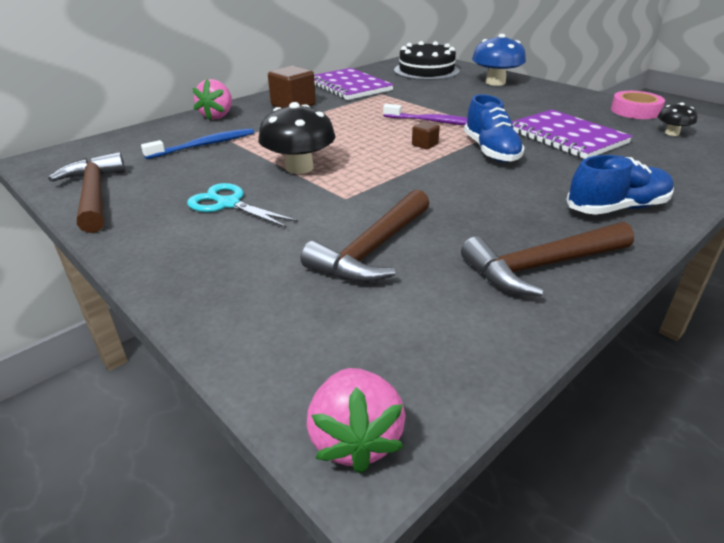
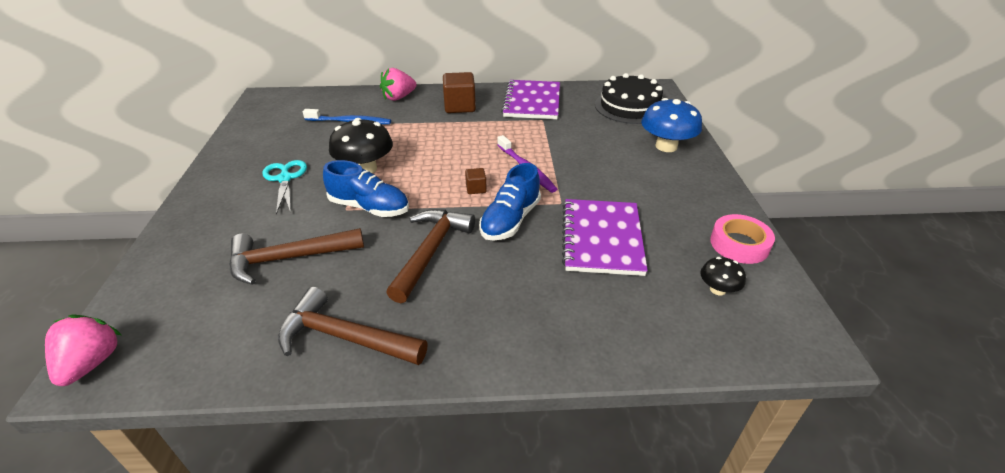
camera: 40 degrees right, 5 degrees up
(94, 195) = (245, 137): brown hammer -> brown hammer (430, 252)
(355, 439) = (92, 363): pink strawberry -> pink strawberry turned 150 degrees clockwise
(616, 208) = (490, 329): blue shoe -> blue shoe (369, 207)

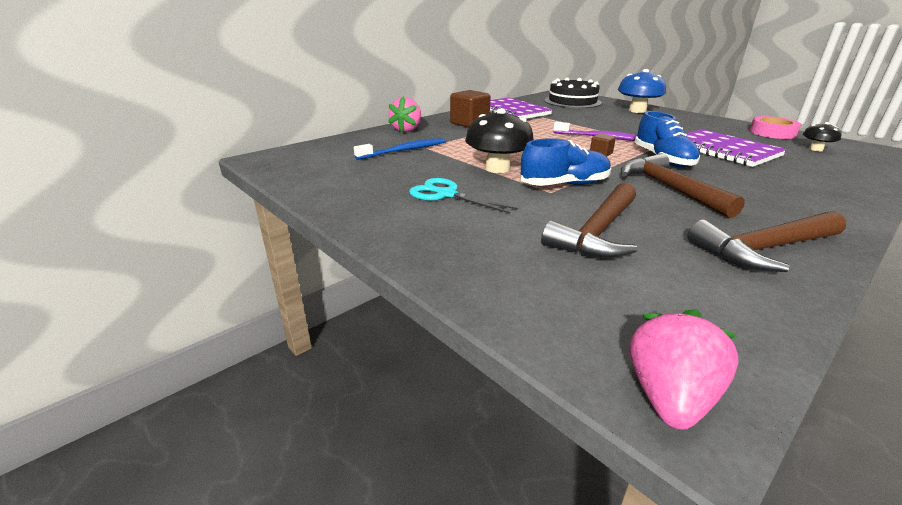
camera: 40 degrees left, 10 degrees down
(92, 363) = (669, 397): pink strawberry -> pink strawberry turned 60 degrees clockwise

